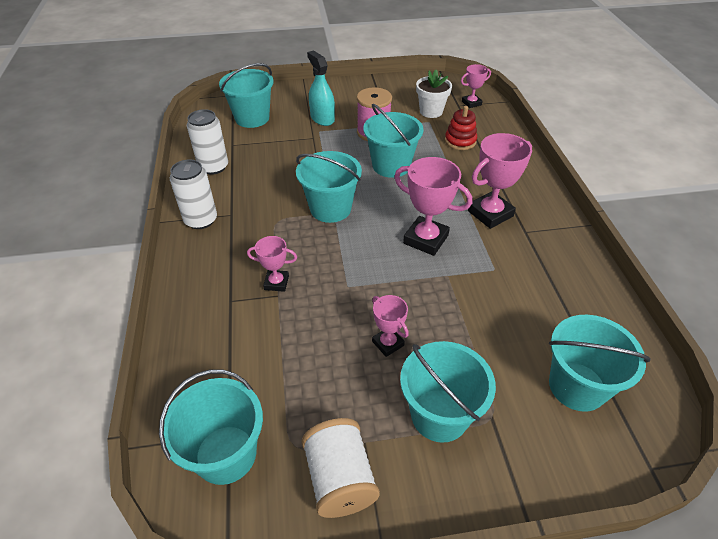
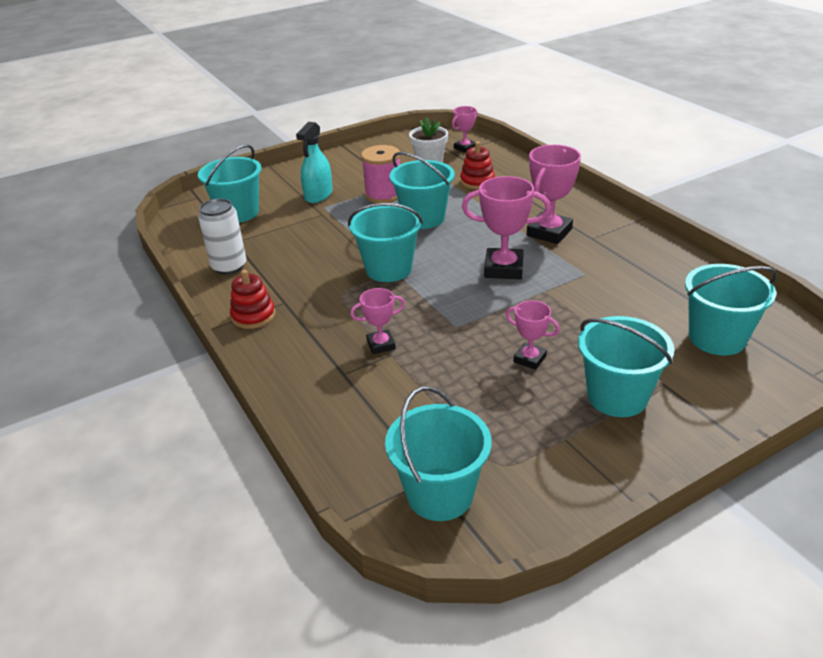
camera: 20 degrees left, 10 degrees down
(201, 220) = (253, 316): white can -> red stacking toy
(322, 118) = (318, 195): turquoise spray bottle -> turquoise spray bottle turned 105 degrees counterclockwise
(340, 479) = (564, 473): white spool -> none

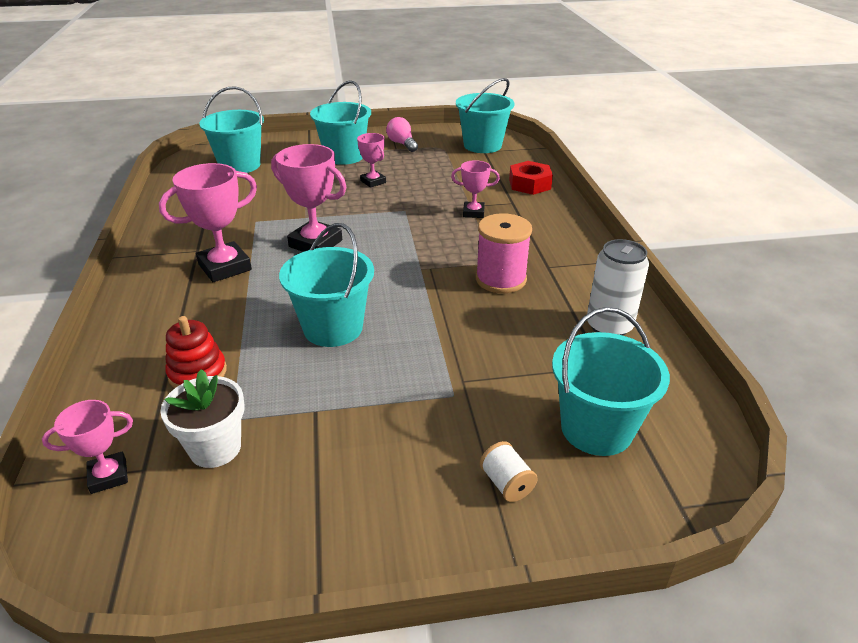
camera: 160 degrees left, 0 degrees up
(253, 316) = (581, 261): red stacking toy -> none
(282, 185) = (506, 483): none -> white spool
(318, 195) = (450, 428): turquoise spray bottle -> none
(332, 414) = (529, 184): none -> red nut
(383, 195) = (350, 392): pink spool -> pink spool (500, 279)
(388, 269) = (424, 272): turquoise bucket -> none
(567, 455) = (402, 144): none -> pink light bulb

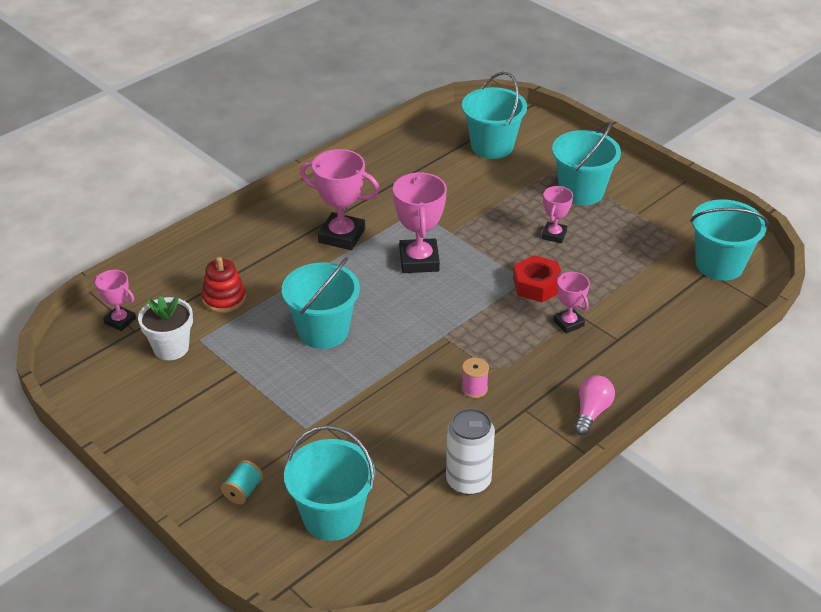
camera: 55 degrees right, 5 degrees up
(402, 144) = (653, 211): pink light bulb -> pink light bulb (591, 412)
(500, 279) = (474, 389): pink spool -> pink spool, size x0.52
(506, 483) = (243, 491): white spool -> turquoise spool
(529, 184) = (670, 335): red nut -> red nut (537, 285)

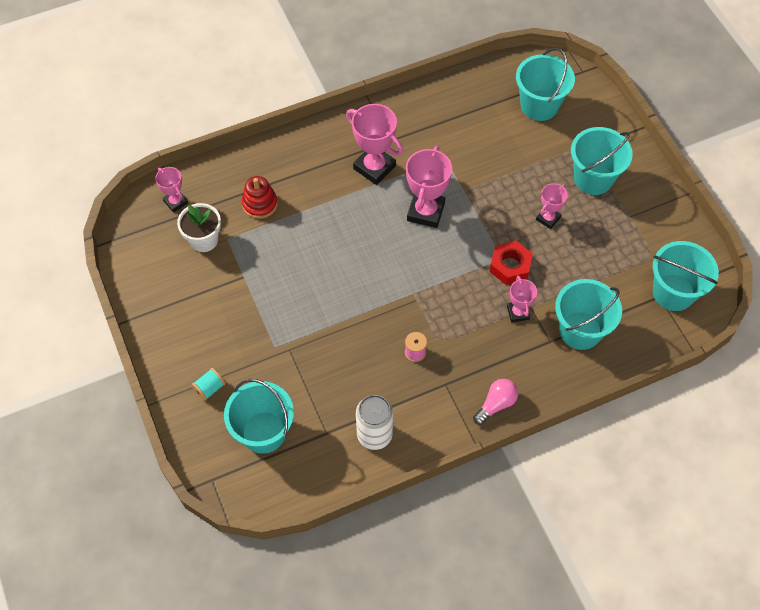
camera: 20 degrees right, 20 degrees up
(323, 331) = (323, 260): turquoise bucket -> turquoise bucket (580, 330)

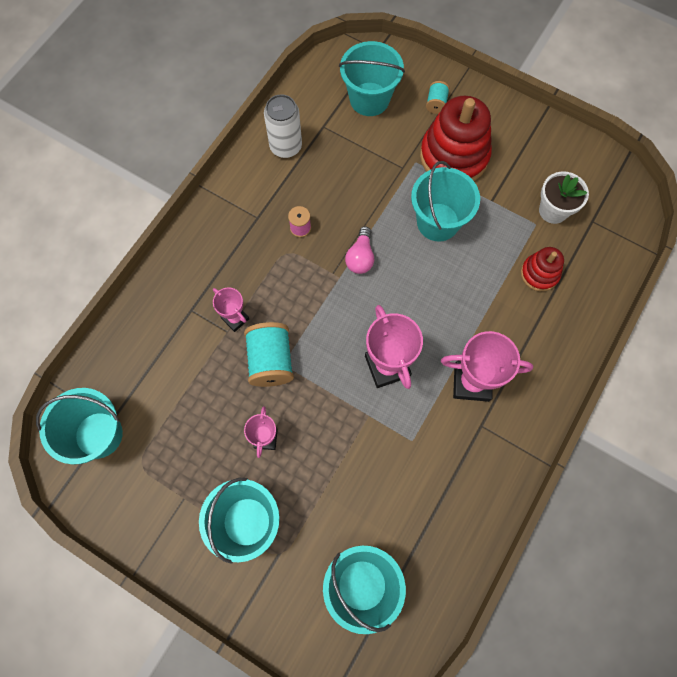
camera: 145 degrees right, 10 degrees up
(176, 202) = (610, 228): pink trophy -> none
(239, 331) = (454, 156): none -> red stacking toy
(496, 404) = (205, 226): pink light bulb -> pink light bulb (360, 257)
(510, 266) = (271, 360): red nut -> turquoise spool
(580, 330) = (169, 337): turquoise bucket -> turquoise bucket (438, 222)

